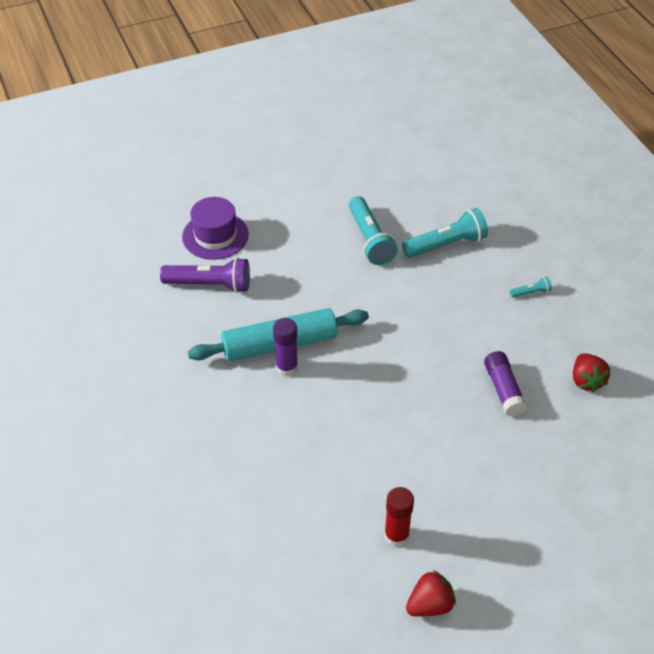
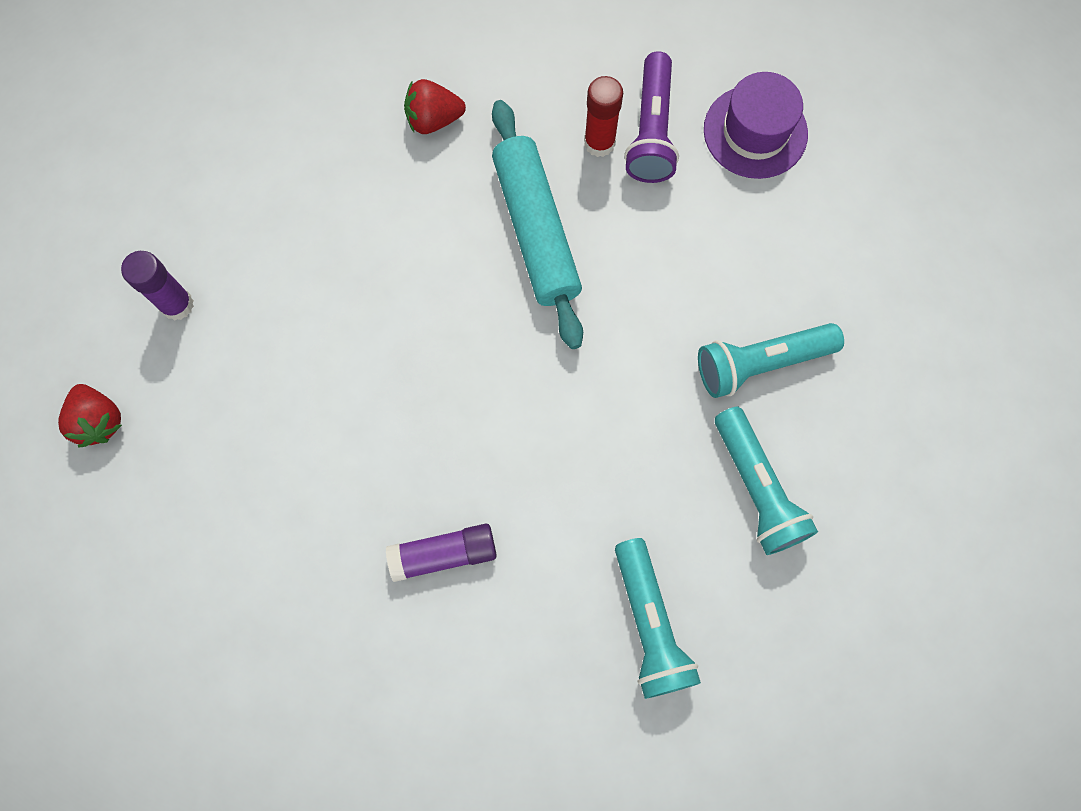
camera: 90 degrees right, 25 degrees up
(286, 367) = (492, 241): purple glue stick -> purple glue stick (177, 305)
(396, 535) = (204, 383): red glue stick -> red glue stick (599, 143)
(531, 292) = (649, 624): turquoise flashlight -> turquoise flashlight, size x2.17
(586, 381) = (458, 692): red strawberry -> red strawberry (433, 120)

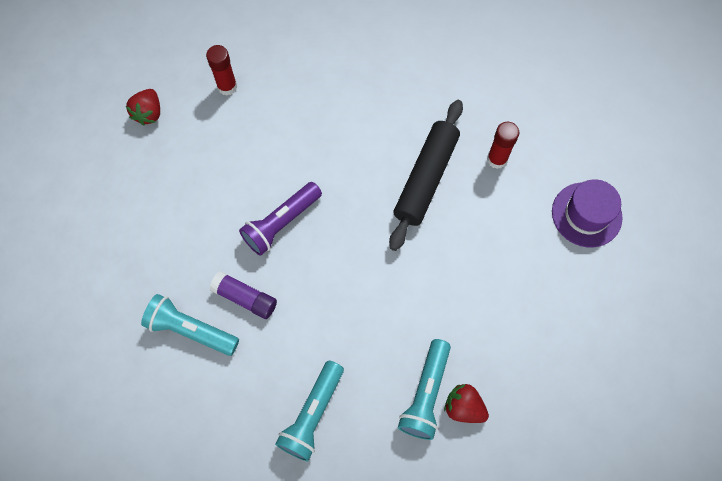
camera: 40 degrees right, 5 degrees down
(177, 305) = (227, 86): purple glue stick -> red glue stick
(433, 120) = (422, 87): red strawberry -> red strawberry (463, 407)
(536, 230) = (426, 178): turquoise rolling pin -> black rolling pin
(651, 131) = (530, 173): purple flashlight -> purple flashlight (281, 223)
(761, 363) = (484, 334): turquoise flashlight -> turquoise flashlight (191, 330)

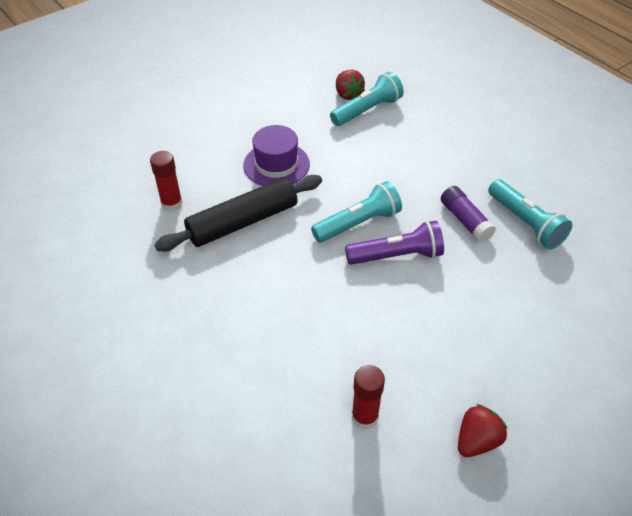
camera: 145 degrees left, 20 degrees down
(312, 414) = (456, 135): turquoise flashlight -> turquoise flashlight (358, 223)
(586, 214) = (152, 139): purple hat -> purple hat (276, 165)

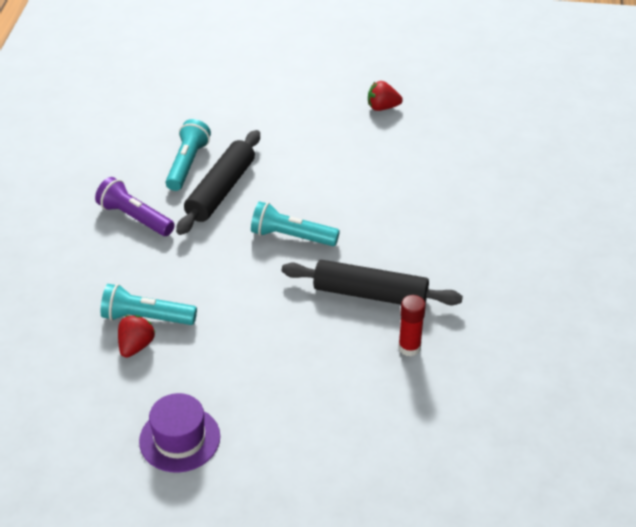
camera: 135 degrees left, 5 degrees down
(276, 165) = (288, 322): purple hat -> purple hat (179, 439)
(364, 417) = (426, 148): red glue stick -> none
(396, 256) = (297, 202): purple flashlight -> purple flashlight (135, 218)
(465, 221) = (221, 190): purple glue stick -> black rolling pin

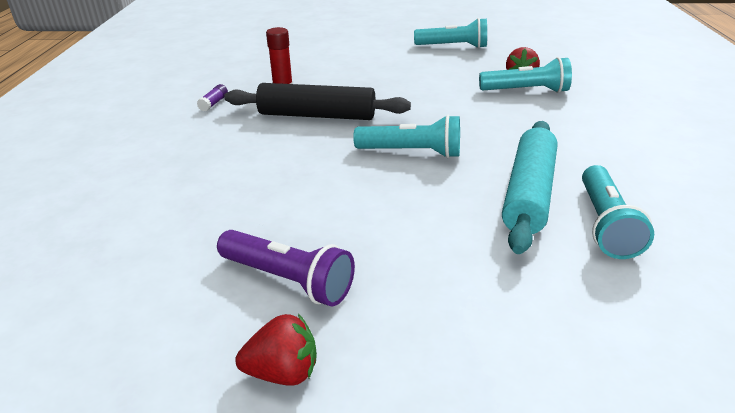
camera: 175 degrees right, 10 degrees down
(135, 218) = (614, 157): purple flashlight -> purple flashlight (288, 280)
(179, 439) = (453, 46): purple hat -> turquoise flashlight
(221, 190) = (528, 193): black rolling pin -> turquoise rolling pin
(479, 325) = (214, 103): none -> purple glue stick

